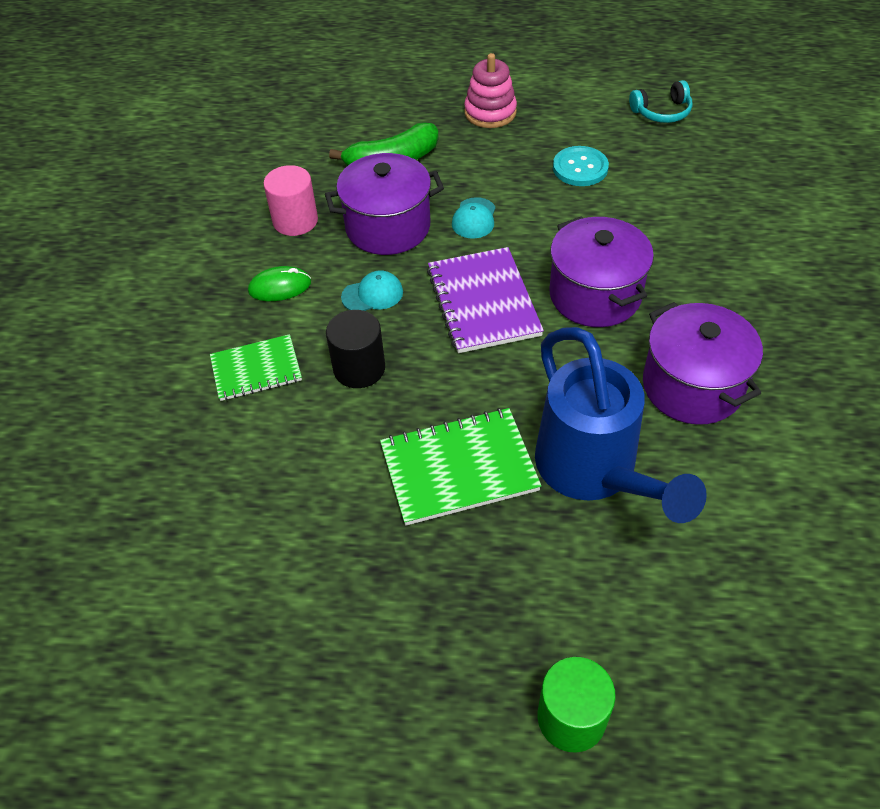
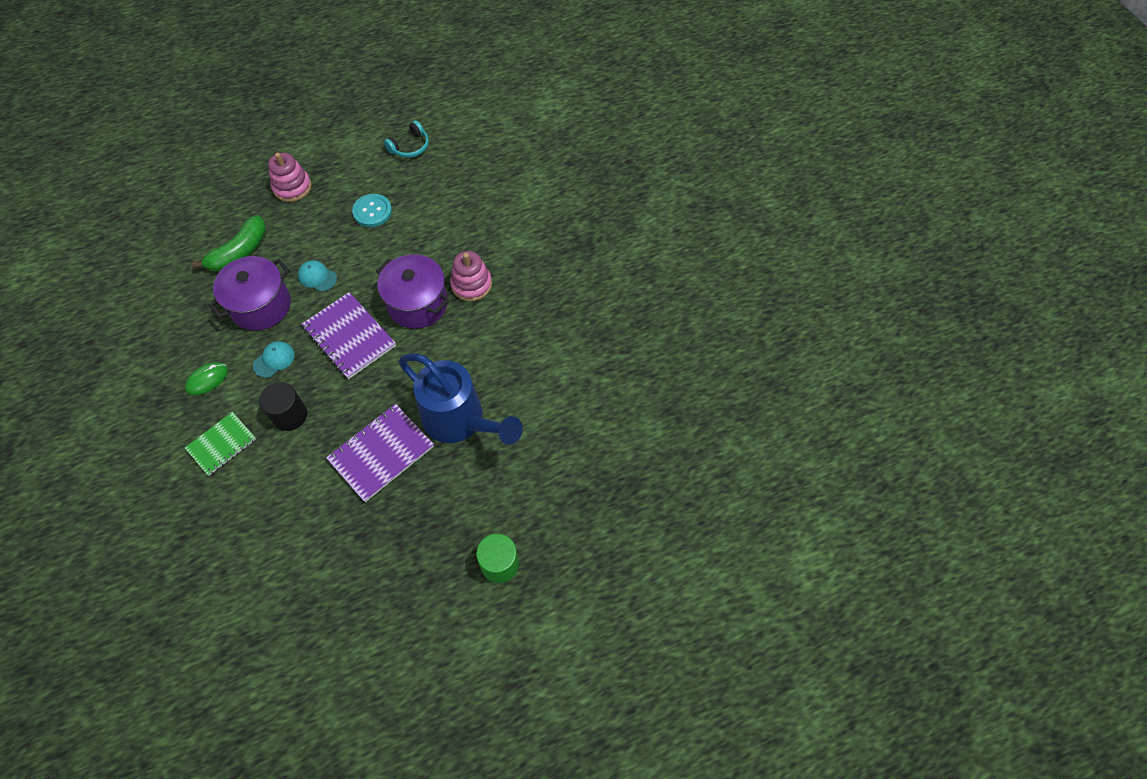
camera: 30 degrees left, 10 degrees up
(295, 221) = (192, 325): pink cylinder -> none
(459, 468) = (381, 453): green notebook -> purple notebook
(474, 218) = (317, 277): turquoise cap -> turquoise cap turned 135 degrees clockwise
(683, 297) = (471, 284): none -> pink stacking toy
(692, 386) = (496, 343): purple pot -> none

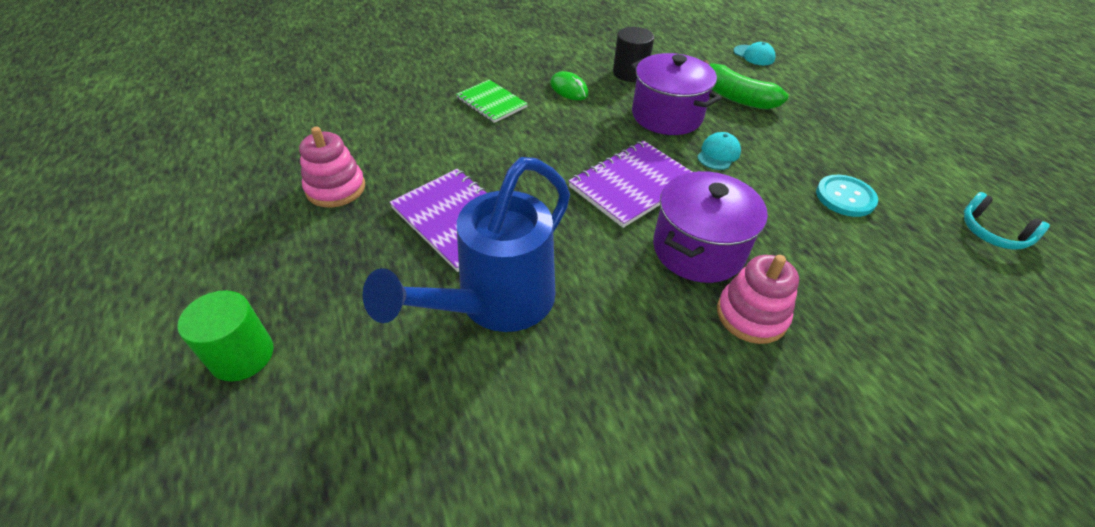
camera: 90 degrees right, 15 degrees down
(274, 360) = (595, 129): turquoise cap -> turquoise cap (754, 55)
(290, 415) = (521, 144): black cylinder -> black cylinder (630, 73)
(292, 187) = (848, 127): pink stacking toy -> pink stacking toy (336, 188)

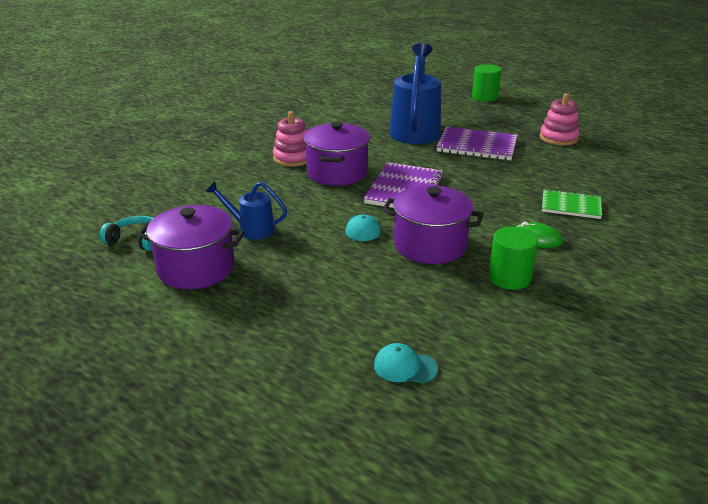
camera: 150 degrees right, 15 degrees down
(630, 73) = (509, 277): black cylinder -> green cylinder
(736, 97) = (384, 289): green banana -> none
(845, 197) = (251, 229): turquoise button -> blue watering can
(909, 171) = (196, 268): none -> purple pot

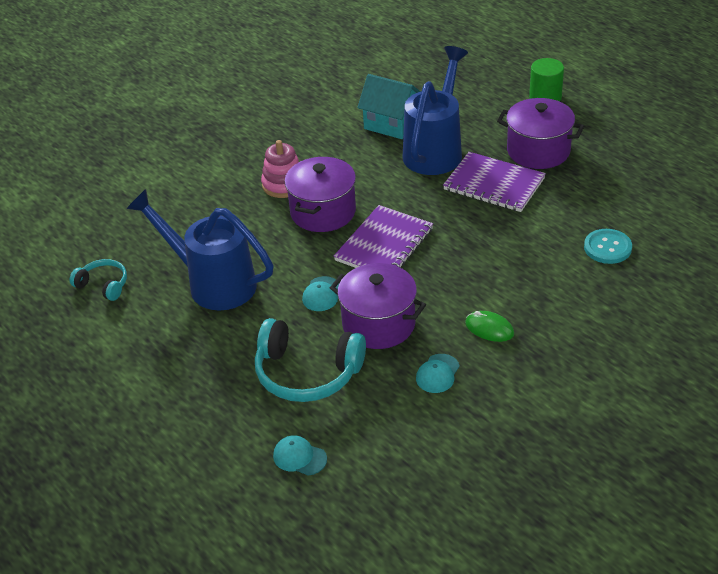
camera: 15 degrees right, 10 degrees up
(196, 268) = (151, 326): purple pot -> purple pot (538, 151)
(251, 229) = (213, 283): blue watering can -> blue watering can, size x1.94
(370, 117) = (391, 124): none -> turquoise house
(378, 290) = (307, 373): none -> turquoise headphones
(509, 277) = (437, 374): green cylinder -> turquoise cap
(558, 138) = (597, 179): pink stacking toy -> none
(571, 206) = (551, 288): green notebook -> none
(599, 177) = (607, 248): none -> turquoise button

